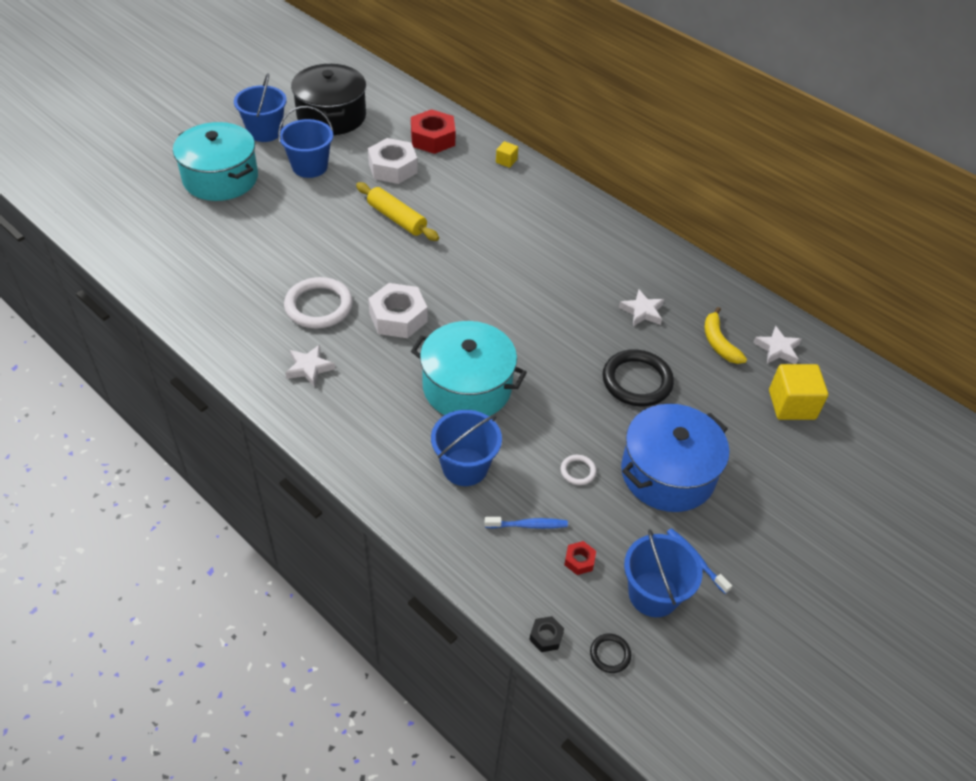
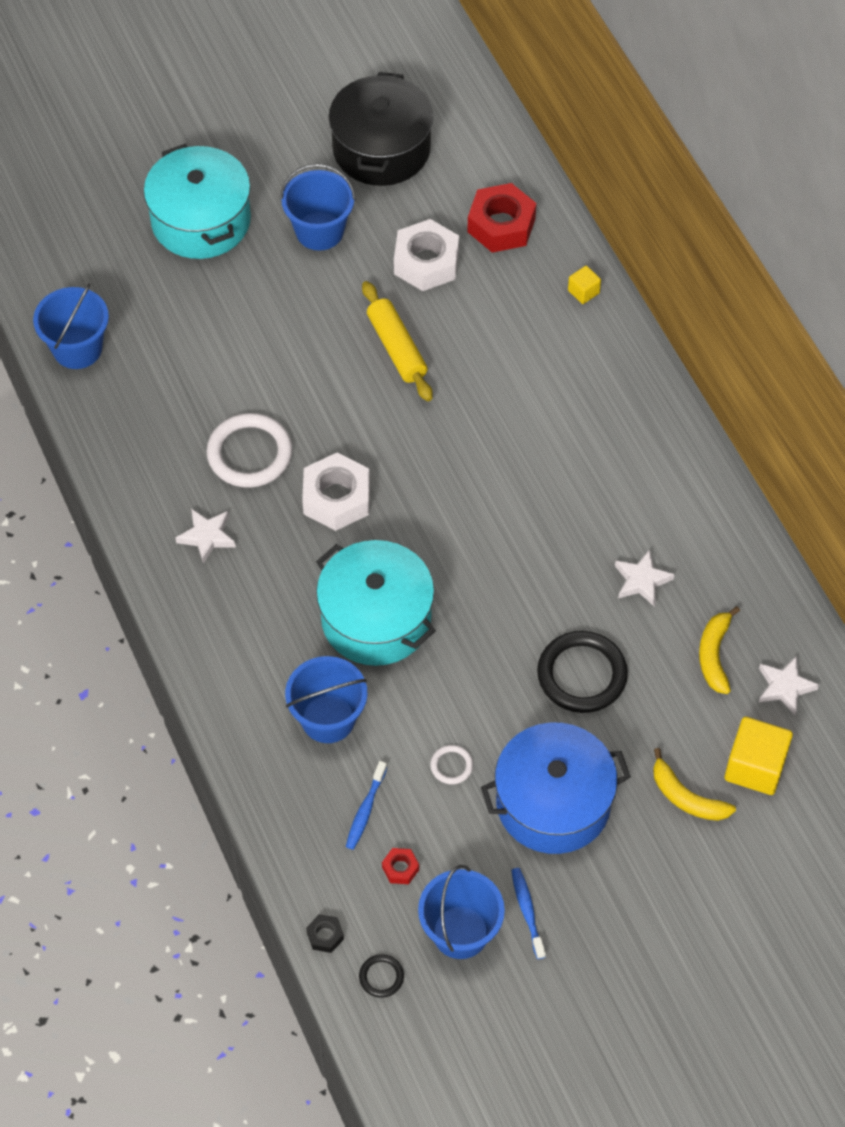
camera: 25 degrees right, 10 degrees up
(265, 131) = (284, 154): blue bucket -> blue bucket (77, 348)
(528, 525) = (365, 810): blue toothbrush -> blue toothbrush turned 90 degrees clockwise
(758, 439) = (686, 797): none -> yellow banana

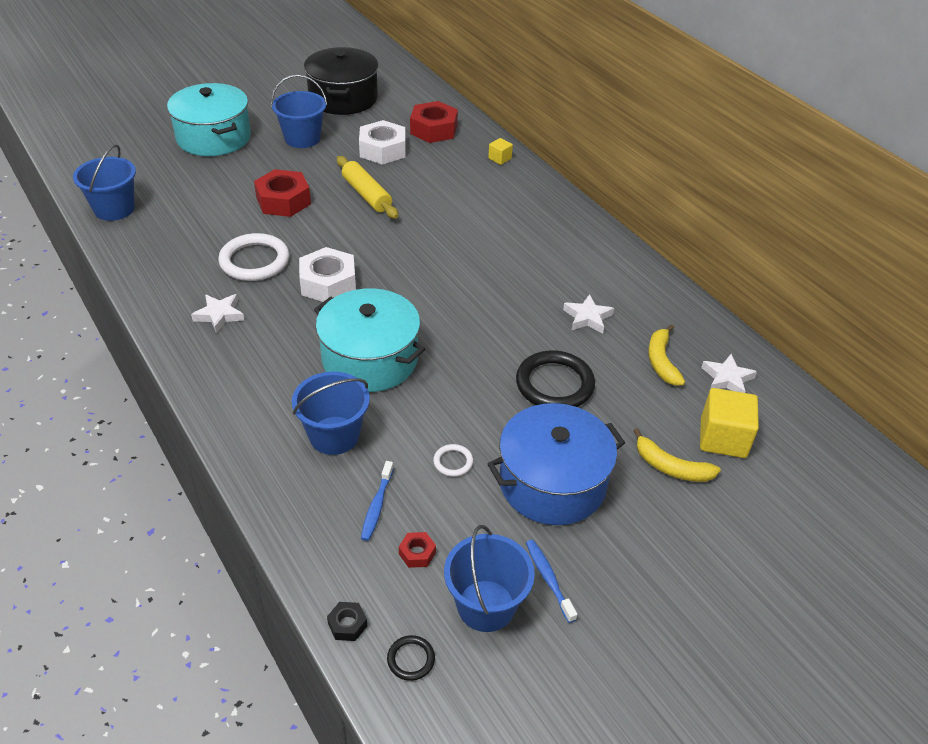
camera: 10 degrees left, 15 degrees down
(289, 351) = (283, 201): none -> red nut

